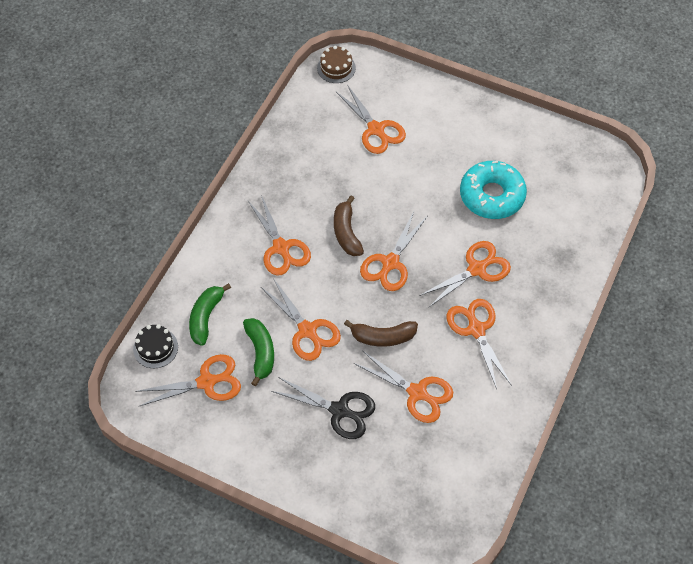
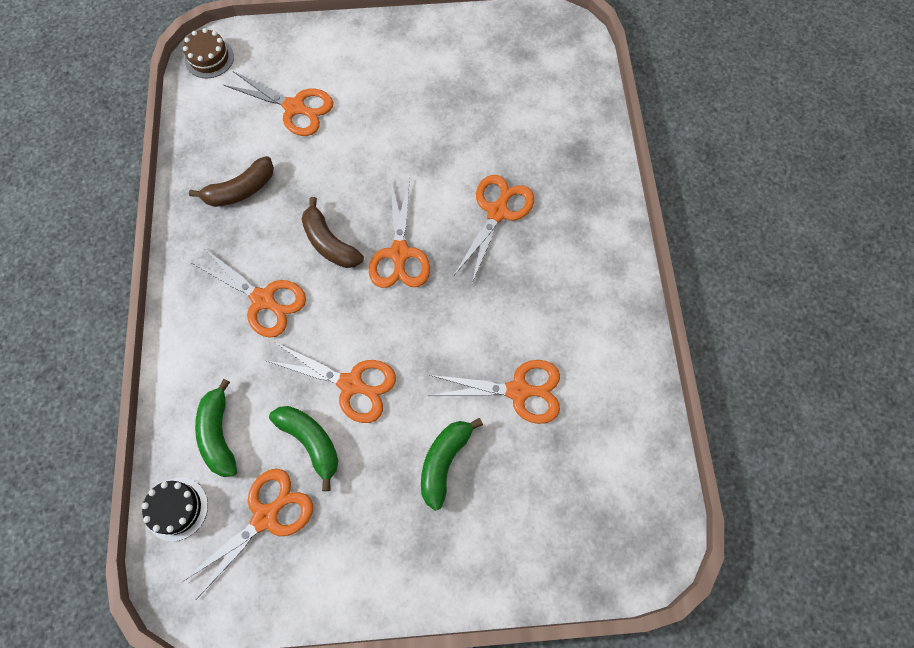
camera: 30 degrees left, 10 degrees up
(339, 410) = (444, 462): black scissors -> green banana
(383, 337) = (442, 345): brown banana -> brown banana (241, 190)
(476, 330) = (538, 281): orange scissors -> none
(492, 195) = (464, 122): turquoise donut -> none

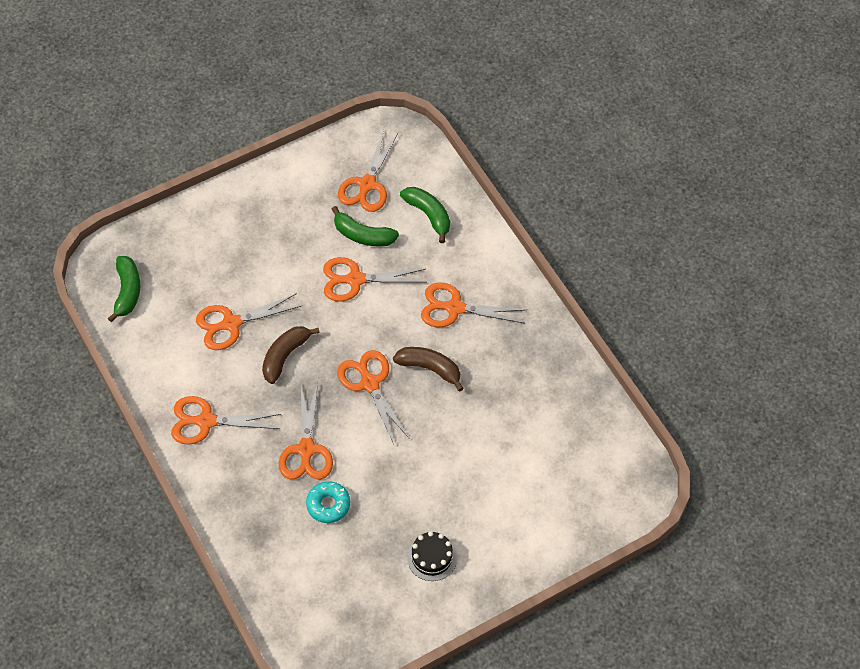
camera: 155 degrees right, 10 degrees down
(176, 509) = (428, 166): black cake -> black cake (432, 557)
(209, 58) = (639, 483): brown cake -> none
(241, 190) = (528, 380): brown banana -> brown banana (285, 356)
(294, 107) = (531, 469): orange scissors -> orange scissors (206, 421)
(444, 462) = (264, 259): green banana -> green banana (127, 291)
(500, 151) = (328, 505): none -> turquoise donut

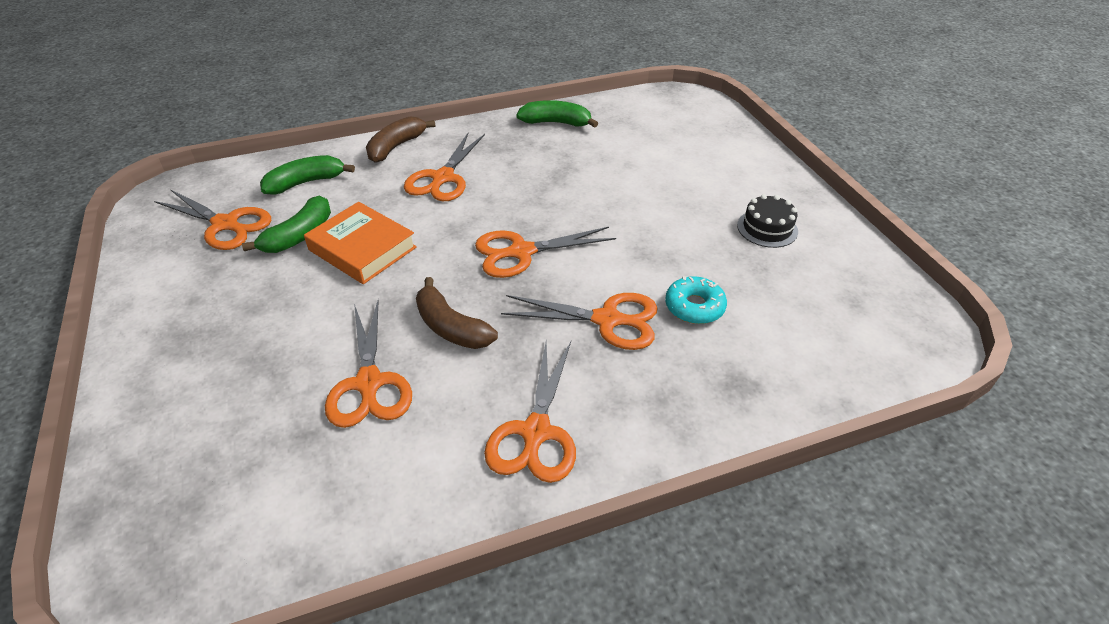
camera: 80 degrees left, 15 degrees down
(127, 291) = (226, 532): green banana -> green banana (556, 123)
(355, 280) = (362, 249): orange scissors -> orange book
(430, 368) = (516, 204): brown banana -> brown banana (396, 147)

